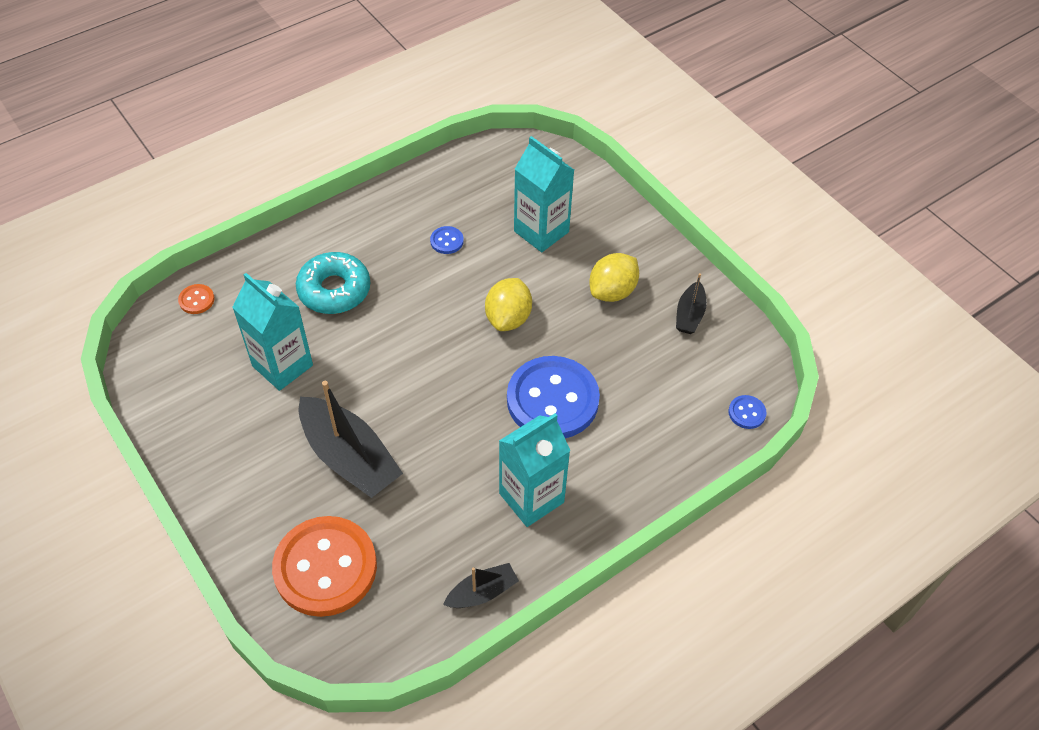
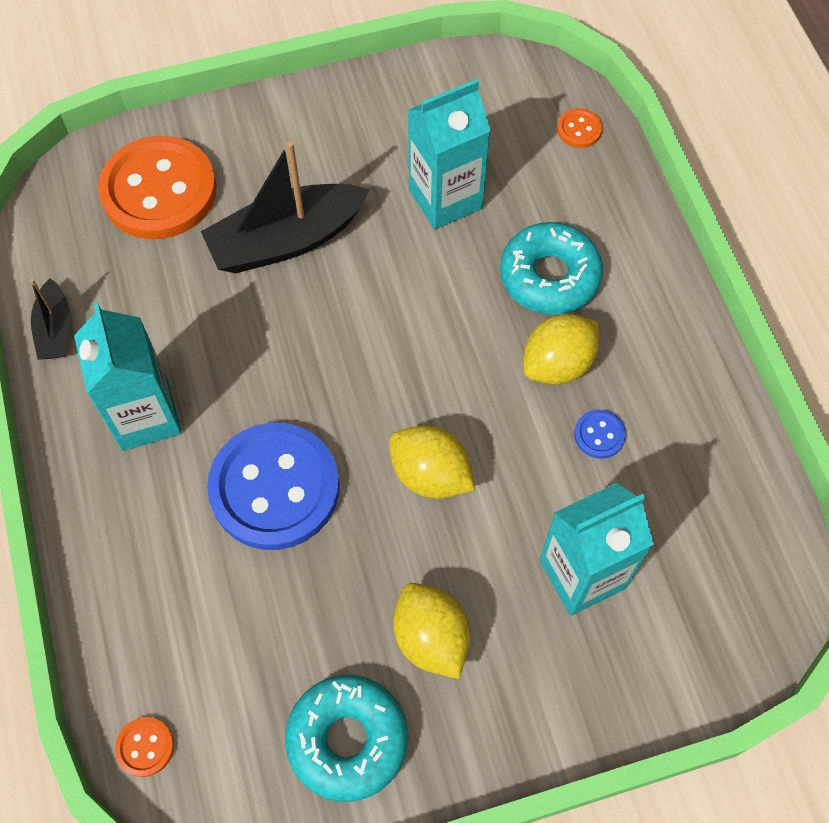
camera: 110 degrees right, 10 degrees up
(403, 271) = (557, 364): none -> yellow lemon
(689, 315) = (347, 740): black boat -> turquoise donut
(747, 413) = (145, 747): blue button -> orange button

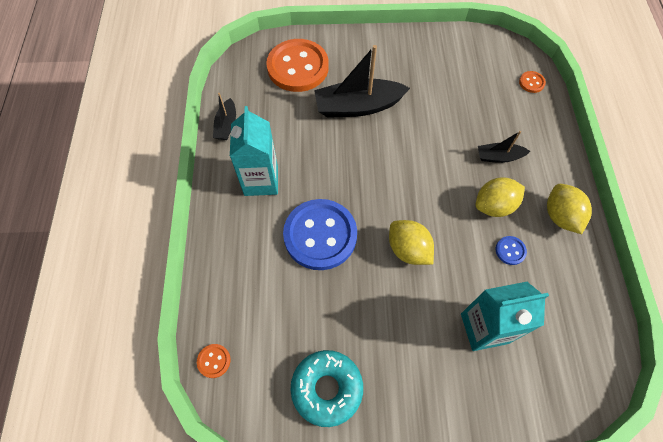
camera: 15 degrees right, 0 degrees up
(431, 638) = (388, 342): yellow lemon -> yellow lemon (560, 216)
(445, 199) = (449, 103): turquoise carton -> none
(549, 276) = (499, 157): turquoise donut -> black boat

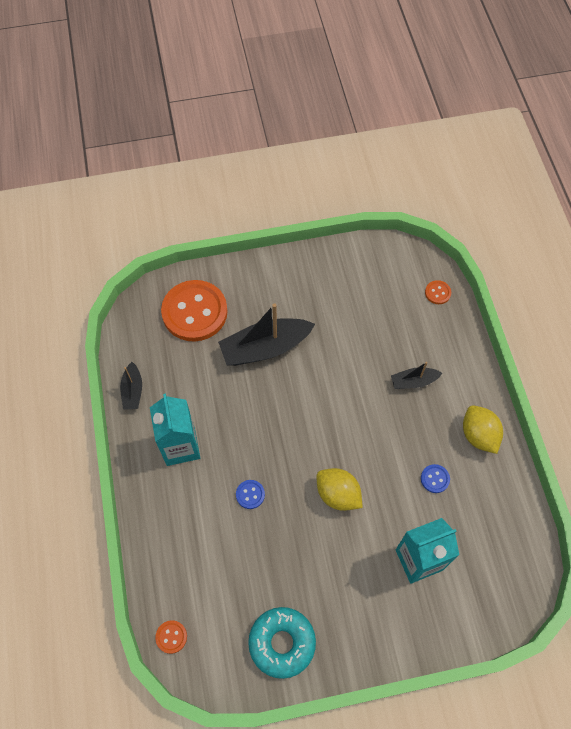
camera: 10 degrees left, 0 degrees up
(320, 235) = (250, 494): blue button -> blue button, size x0.40
(494, 205) = (414, 435): yellow lemon -> none

